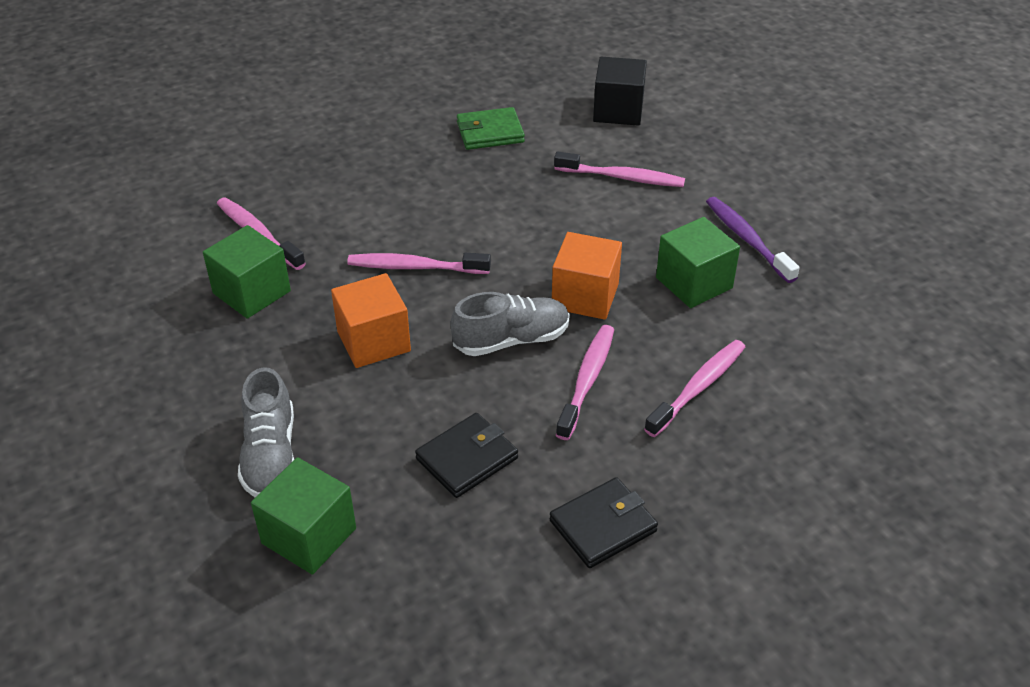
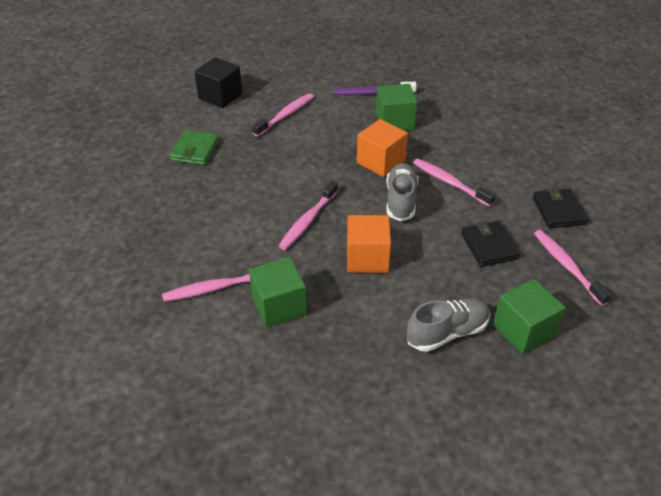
camera: 65 degrees left, 0 degrees up
(270, 455) = (447, 333): grey shoe -> grey shoe turned 45 degrees counterclockwise
(698, 387) = (475, 147): pink toothbrush -> pink toothbrush (567, 266)

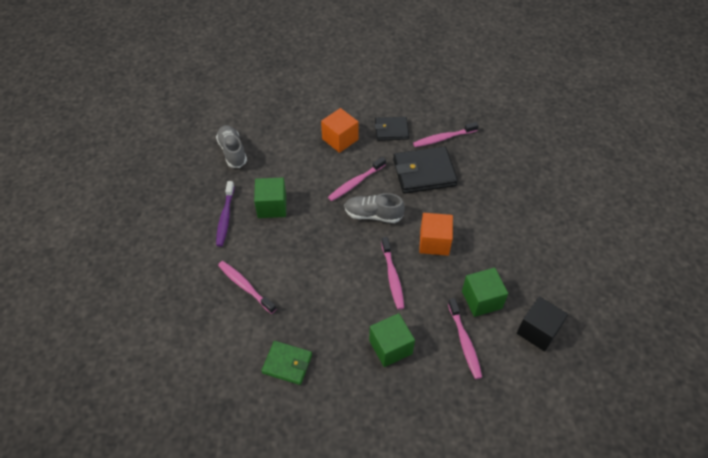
camera: 85 degrees left, 10 degrees up
(220, 96) = (198, 343): black cube -> black cube (538, 331)
(307, 221) = (392, 277): pink toothbrush -> pink toothbrush turned 45 degrees clockwise
(381, 162) = (325, 222): orange cube -> orange cube (340, 139)
(447, 333) = (501, 207): grey shoe -> grey shoe (232, 152)
(489, 246) = (424, 173): black wallet -> black wallet, size x1.63
(524, 330) = (497, 170): green cube -> green cube (390, 347)

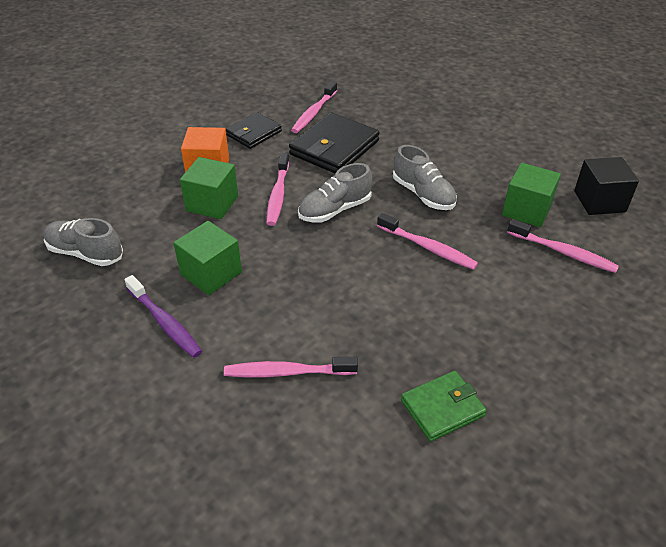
camera: 45 degrees left, 10 degrees down
(390, 347) = (513, 306): green cube -> green cube (212, 203)
(434, 242) = (423, 194): orange cube -> grey shoe

